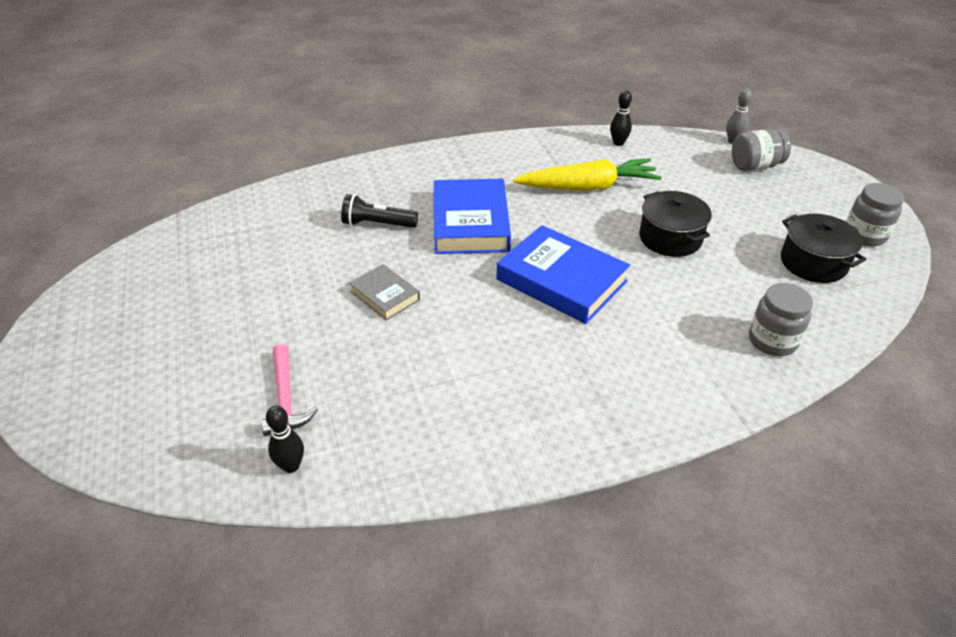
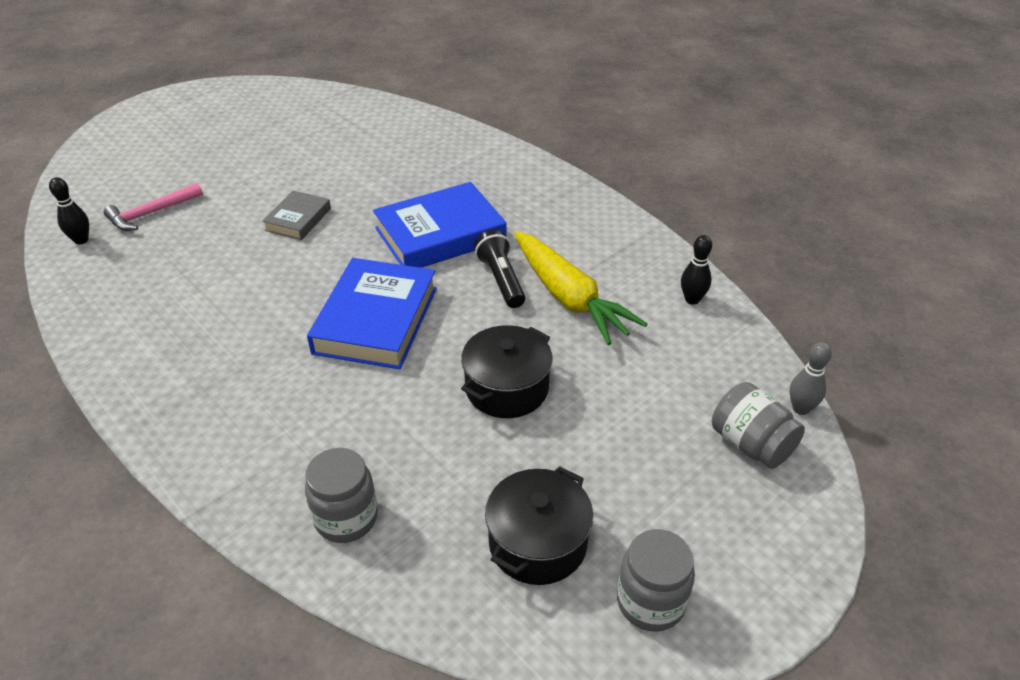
camera: 65 degrees right, 0 degrees up
(377, 224) = (402, 182): black flashlight -> black flashlight (501, 279)

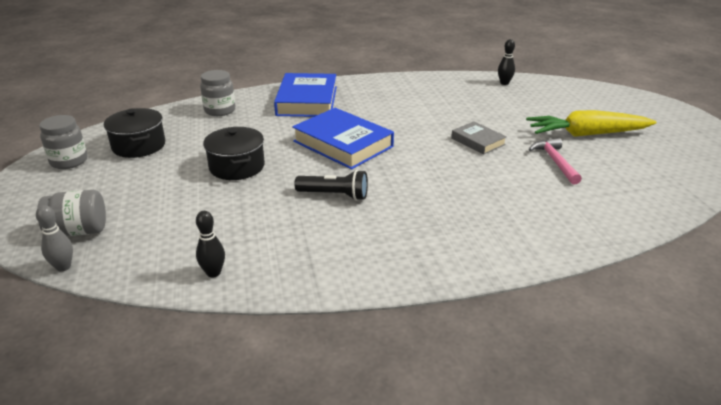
camera: 120 degrees right, 10 degrees down
(152, 213) = (521, 101): pink hammer -> pink hammer (555, 162)
(440, 234) = (412, 187): blue book -> blue book (307, 101)
(569, 298) = (284, 216): yellow carrot -> yellow carrot (586, 134)

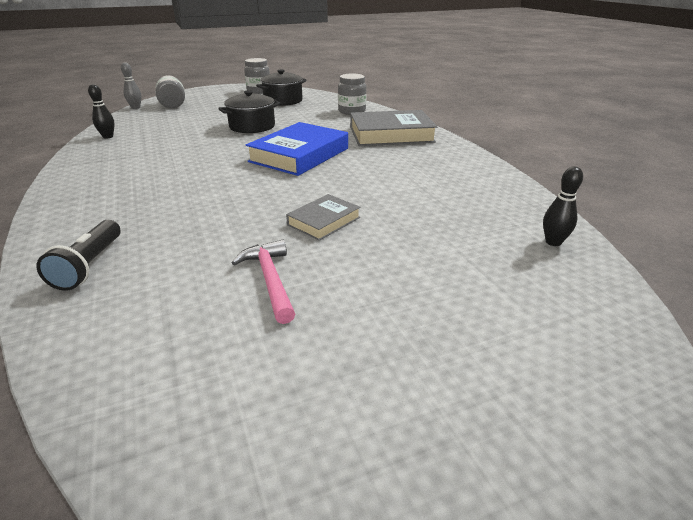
camera: 80 degrees right, 0 degrees up
(307, 101) = (391, 134): blue book -> grey book
(334, 195) = (201, 159): black flashlight -> black flashlight (90, 265)
(555, 162) = (270, 280): pink hammer -> pink hammer turned 90 degrees counterclockwise
(586, 134) = (380, 321): yellow carrot -> none

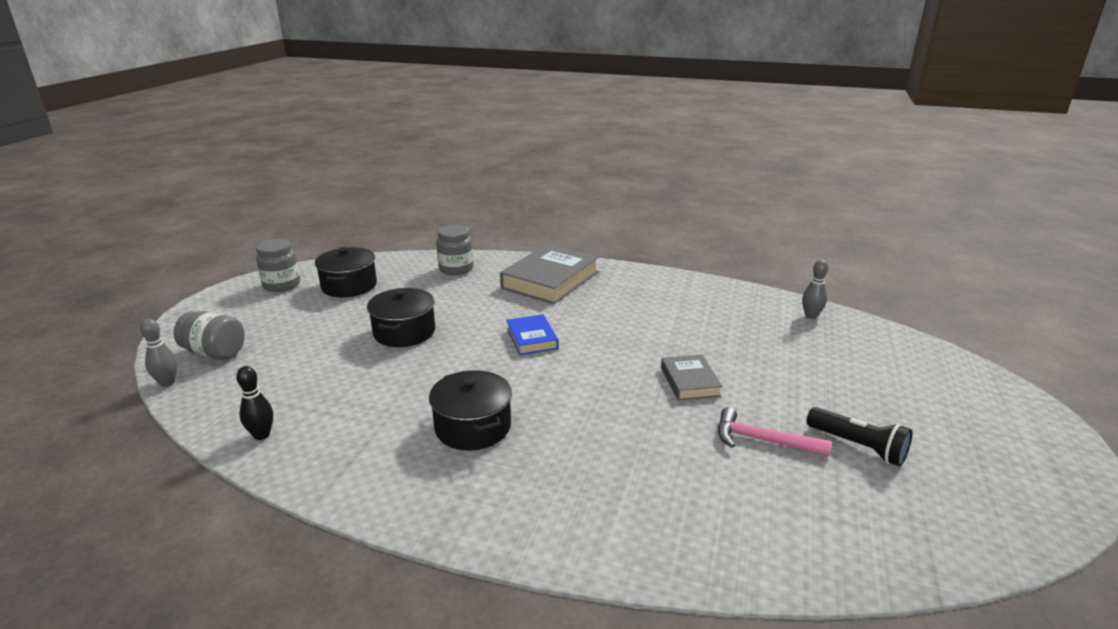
camera: 50 degrees left, 5 degrees down
(90, 265) = (646, 530): black flashlight -> black flashlight (858, 446)
(167, 175) = (473, 427): none -> black pot
(299, 155) = (532, 338): blue book -> blue book, size x0.54
(553, 242) = (811, 316): black bowling pin -> grey bowling pin

